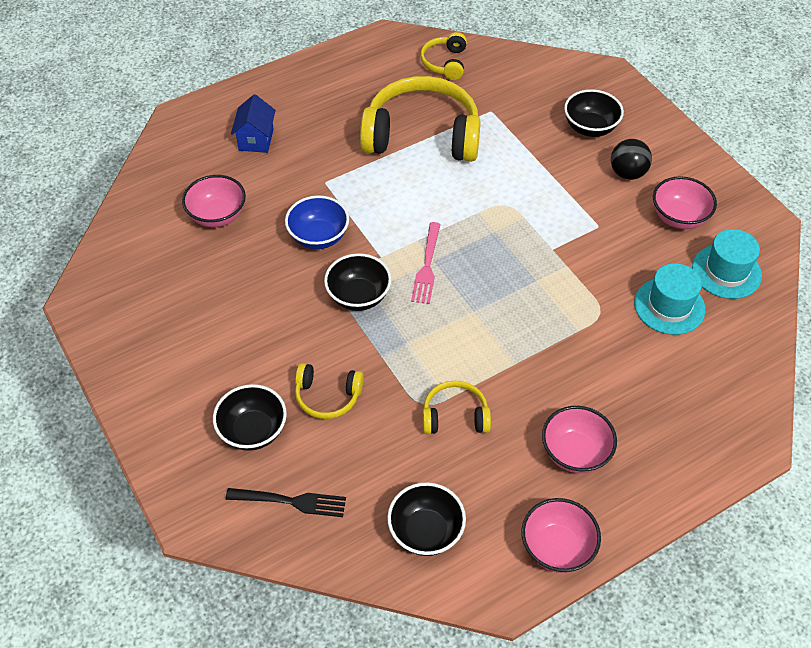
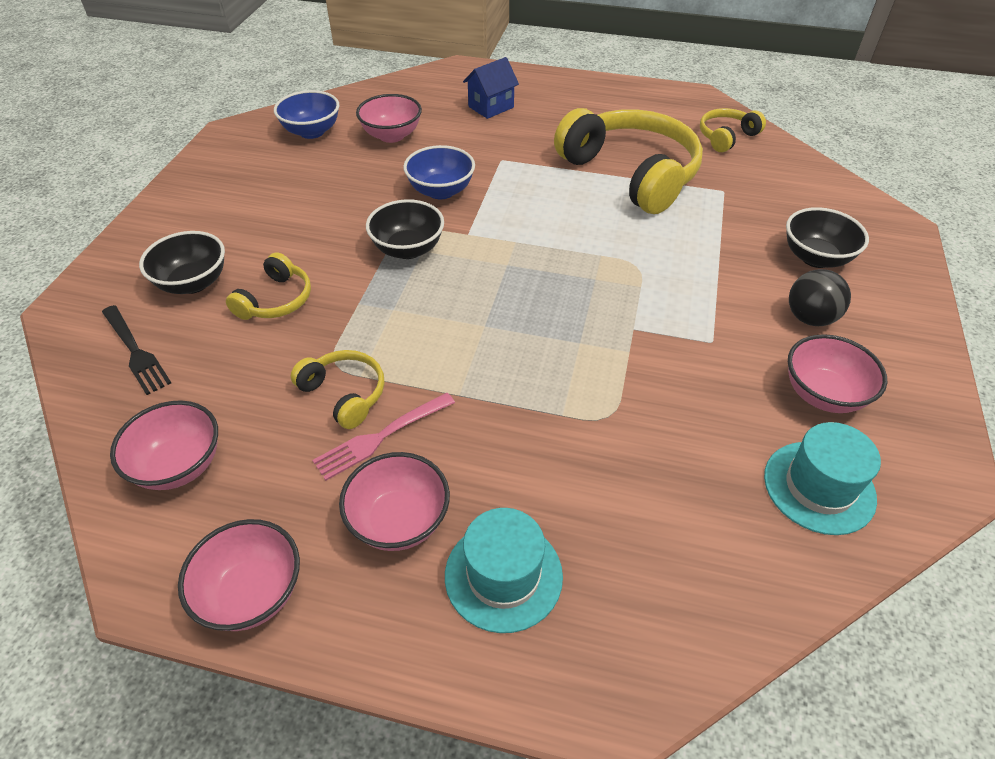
camera: 45 degrees right, 5 degrees down
(149, 255) = (312, 132): none -> blue bowl
(327, 396) = (276, 300): yellow headphones -> yellow headphones turned 120 degrees counterclockwise
(426, 531) = (179, 465): black bowl -> pink bowl
(427, 266) = (495, 265): pink fork -> pink fork (381, 437)
(669, 306) = (697, 468): turquoise hat -> turquoise hat (503, 575)

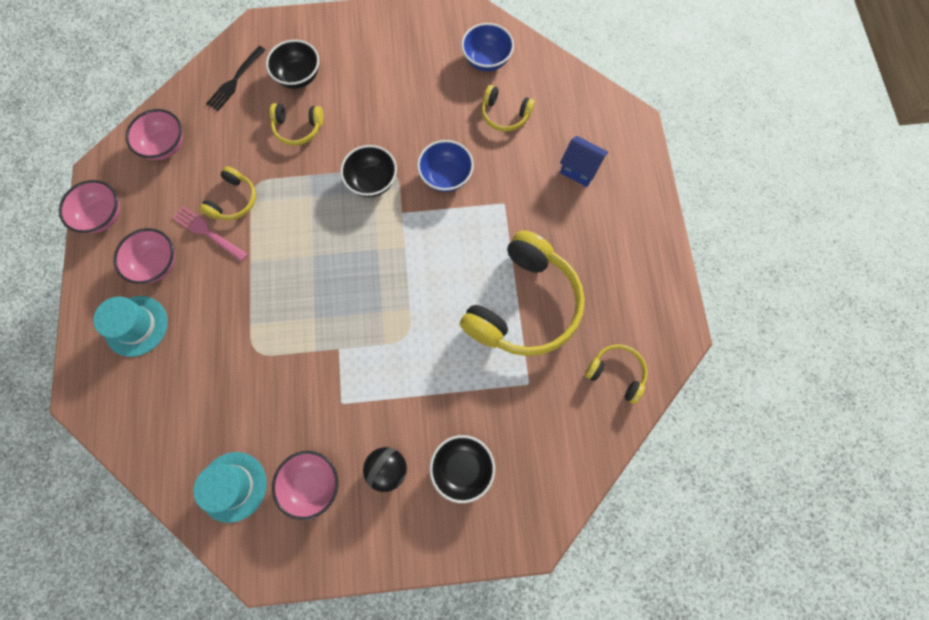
camera: 70 degrees right, 25 degrees up
(392, 135) = (504, 115): pink bowl -> yellow headphones

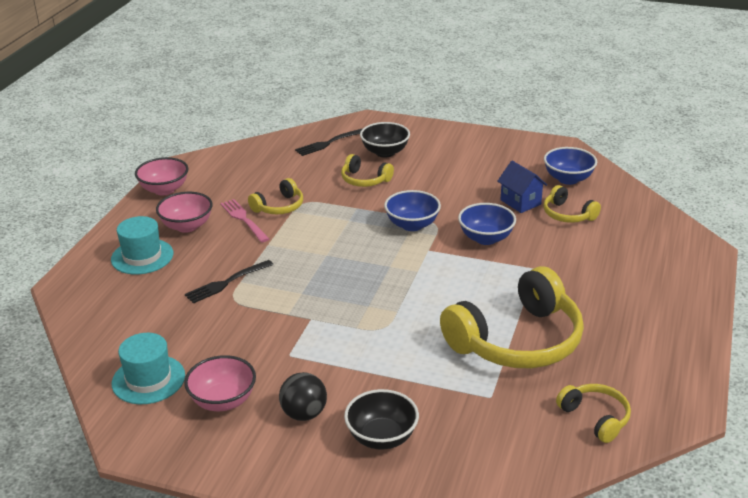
camera: 25 degrees right, 40 degrees down
(165, 146) = (244, 164): pink bowl -> none
(238, 331) = (226, 283): none -> black fork
(372, 181) = (412, 225): black bowl -> blue bowl
(579, 169) = (628, 265): blue house -> blue house (520, 202)

